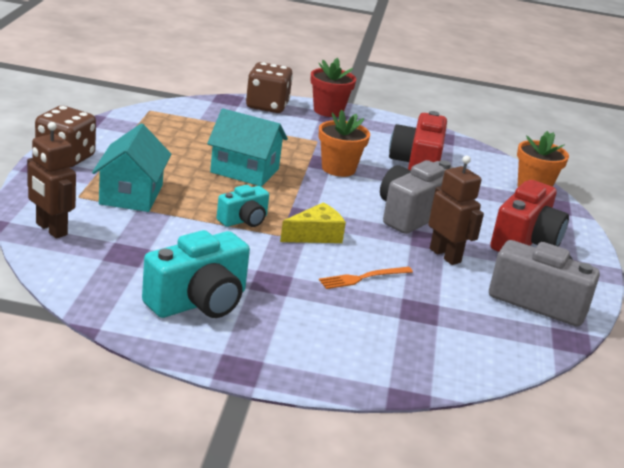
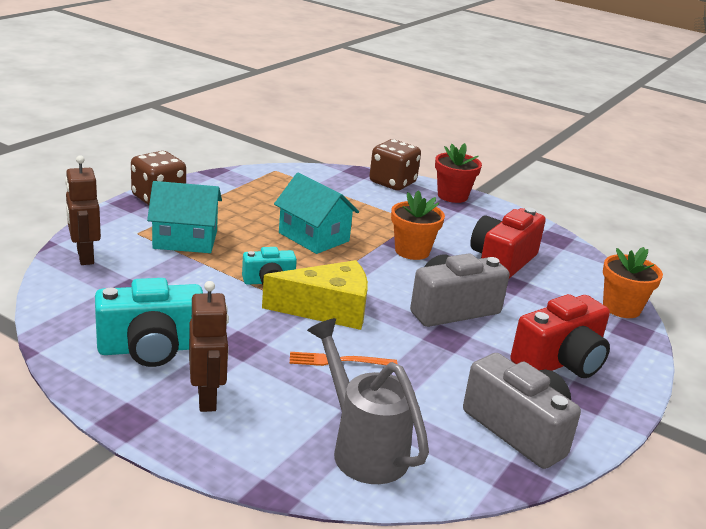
camera: 25 degrees right, 0 degrees up
(131, 195) = (185, 240): turquoise house -> turquoise house turned 60 degrees clockwise
(315, 235) = (327, 309): yellow cheese -> yellow cheese, size x1.56
(441, 343) = (362, 448): none -> grey watering can
(445, 255) = (451, 357): brown robot -> brown robot (207, 398)

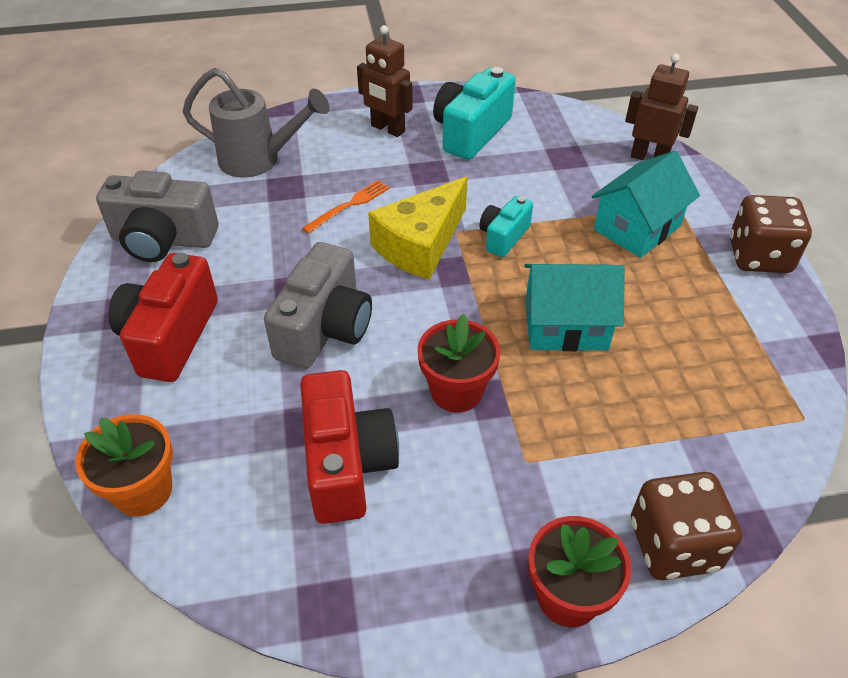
camera: 140 degrees right, 20 degrees up
(412, 251) = (456, 391): orange flower pot -> red flower pot

